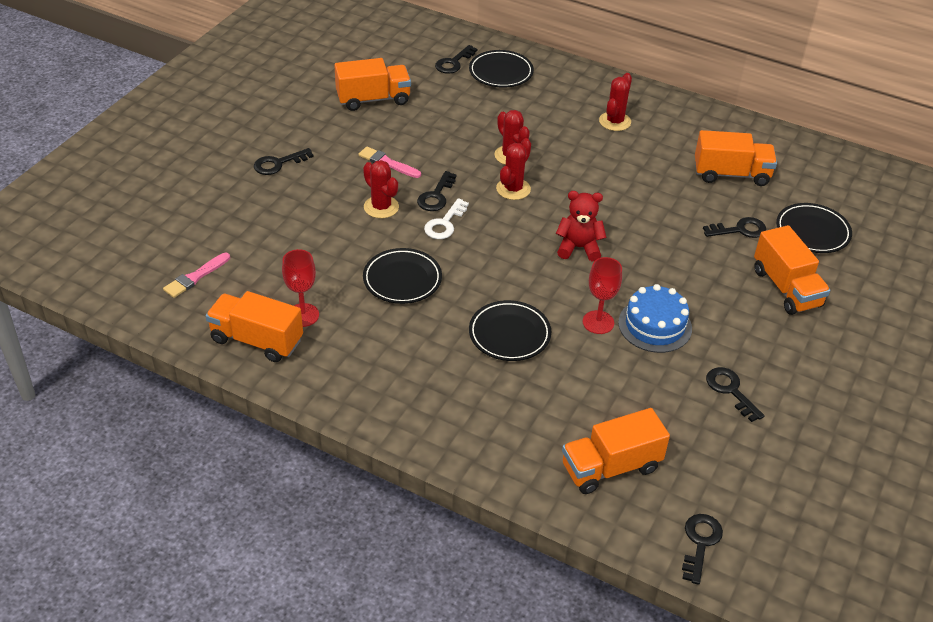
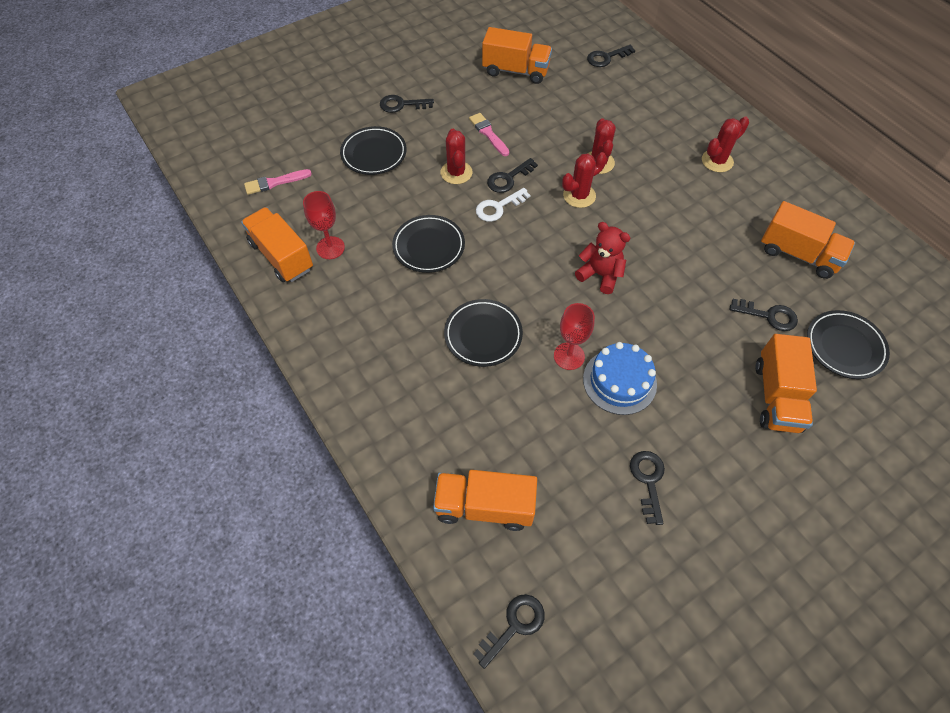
camera: 30 degrees right, 15 degrees up
(501, 72) = (642, 79): black plate -> black plate (374, 154)

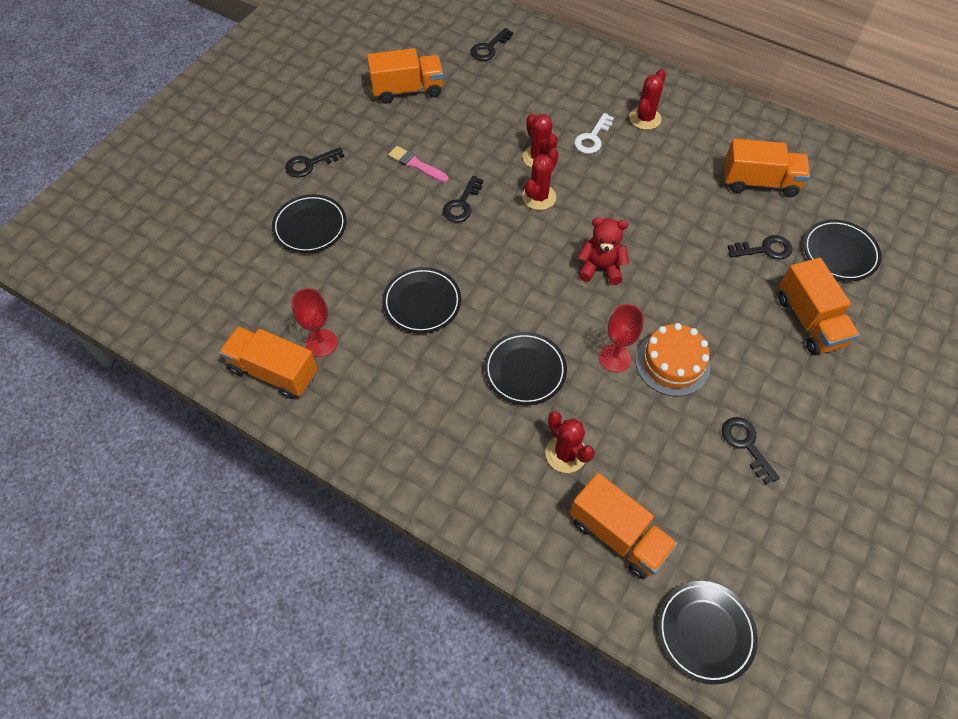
camera: 25 degrees left, 0 degrees up
(275, 182) = (220, 295): pink brush -> none
(456, 173) = (407, 216): red cactus -> red cactus (566, 453)
(484, 506) = (618, 535): orange truck -> orange truck turned 120 degrees counterclockwise
(498, 207) = (468, 237): white key -> white key (592, 138)
(514, 625) = (705, 632): black key -> black plate
(619, 381) = (672, 363): blue cake -> orange cake

